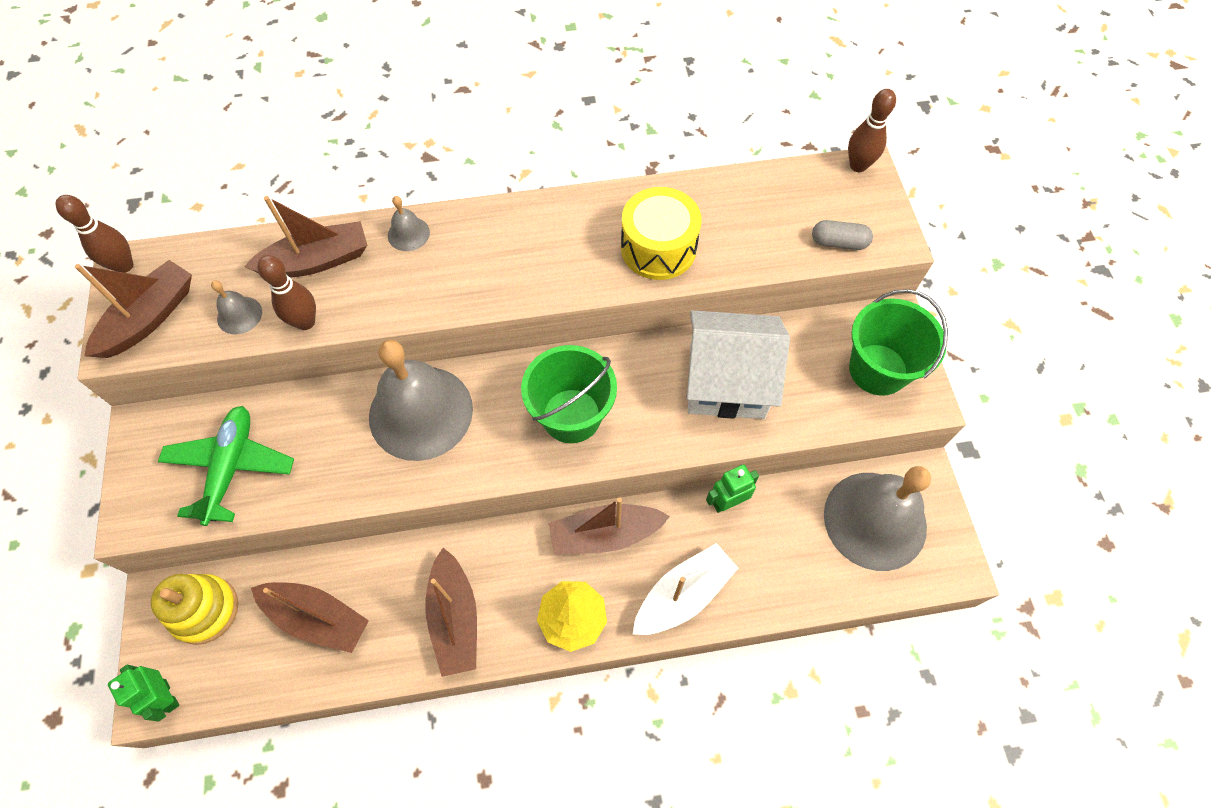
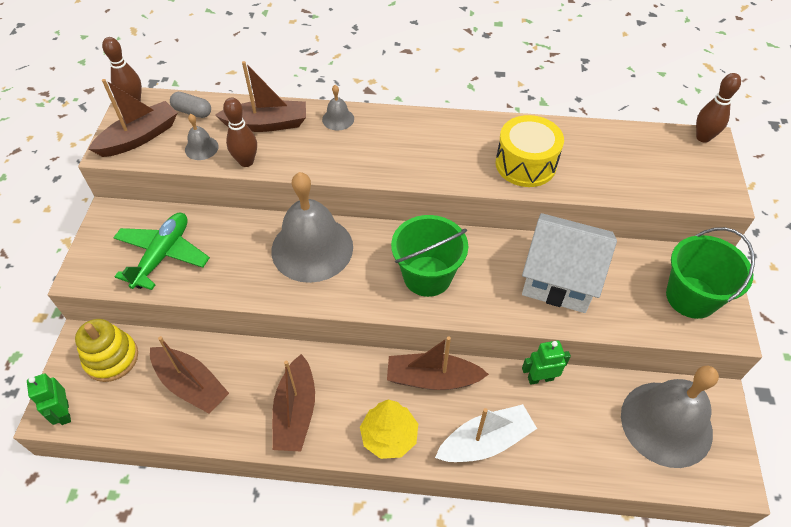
camera: 15 degrees right, 10 degrees down
(838, 242) = (675, 188): grey capsule -> grey capsule (192, 112)

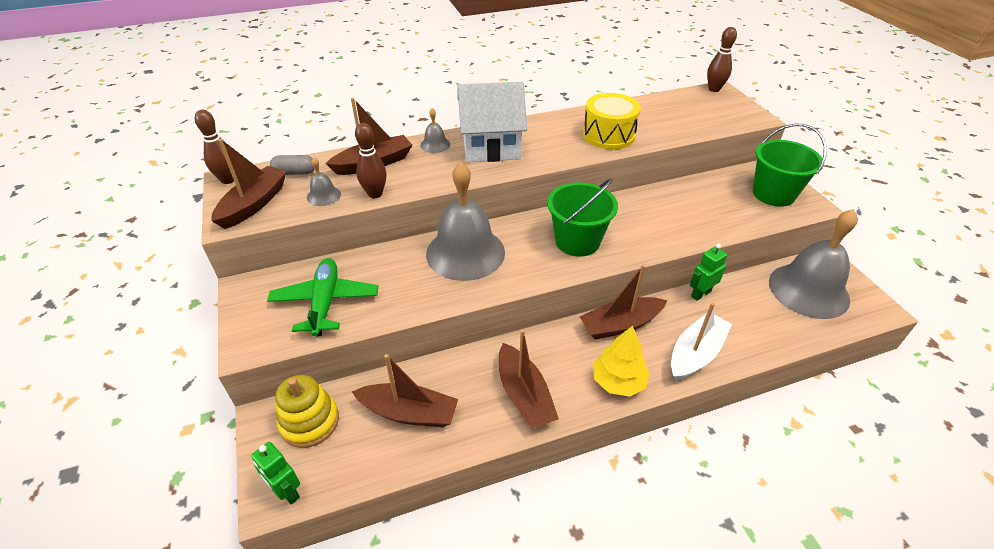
camera: 25 degrees left, 10 degrees down
(559, 278) = (677, 211): white house -> white house (491, 146)

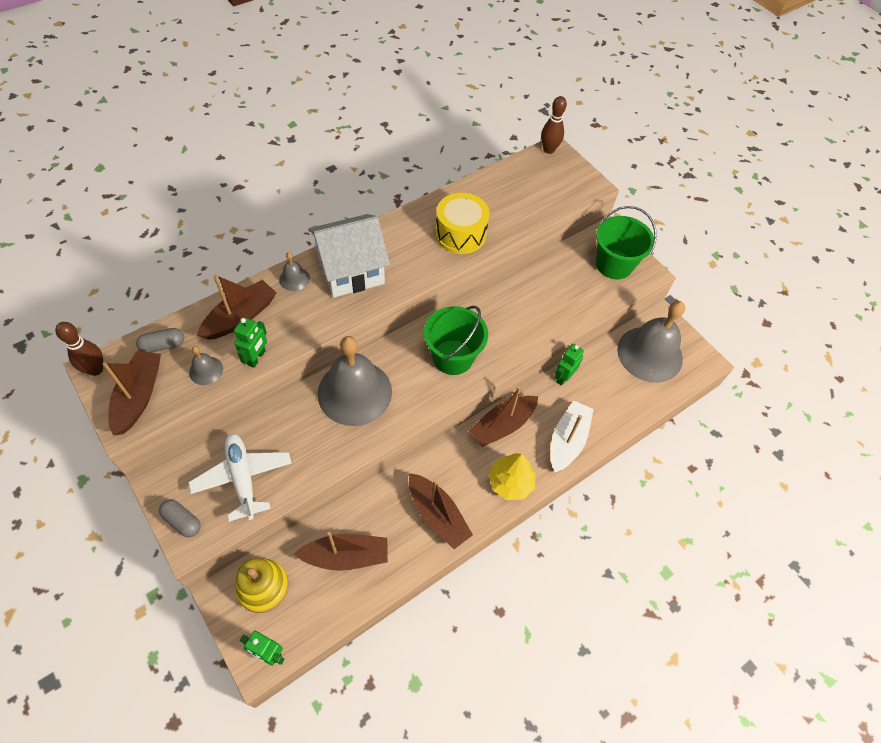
camera: 20 degrees left, 15 degrees up
(250, 327) = (182, 521): none -> grey capsule
(325, 302) = (243, 478): green plane -> white plane
(375, 194) = (257, 358): brown bowling pin -> green robot

